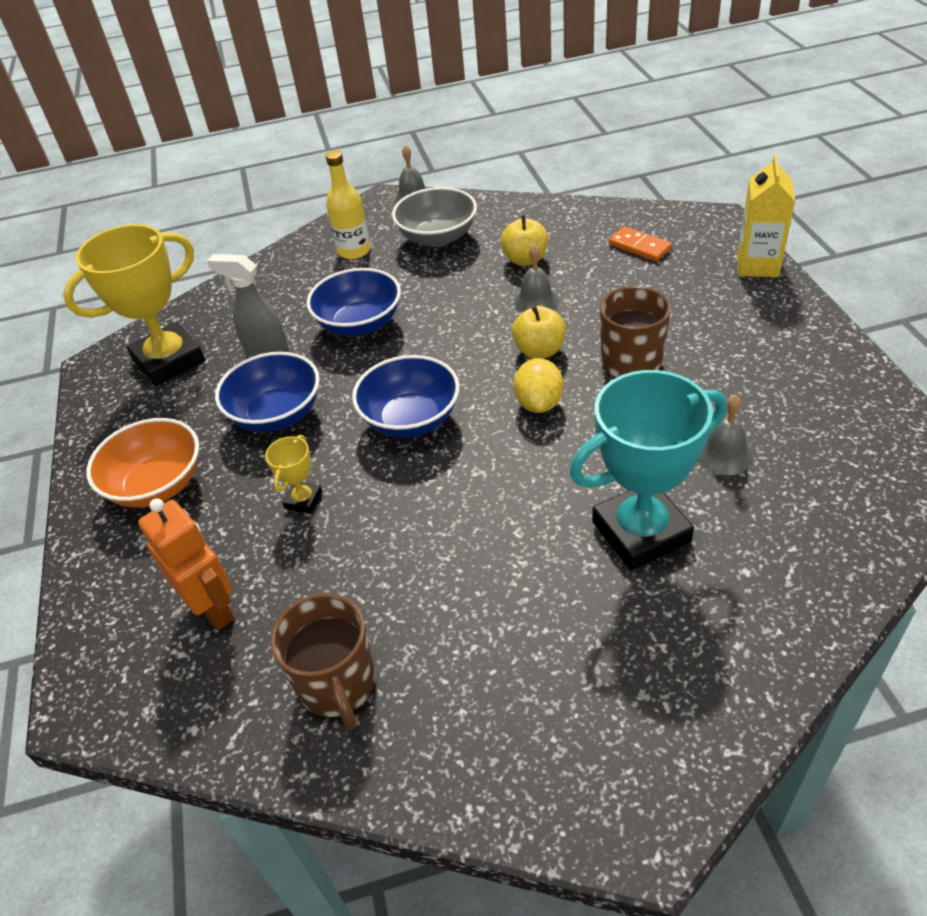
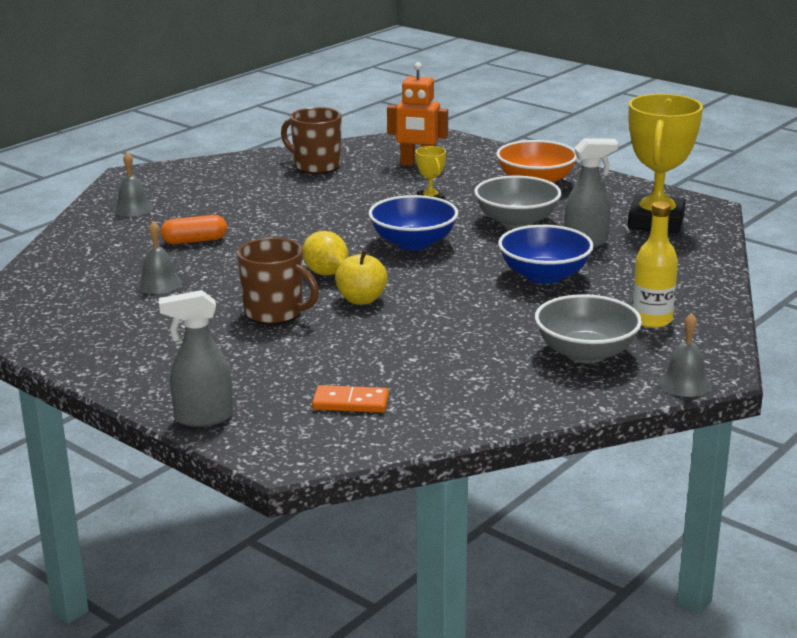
camera: 140 degrees right, 20 degrees down
(277, 414) = (516, 221): blue bowl -> grey bowl
(525, 260) = (461, 358): yellow apple -> none
(536, 301) = (406, 329): grey bell -> grey bell (133, 209)
(641, 532) = (194, 241): turquoise trophy -> orange capsule
(757, 265) = (203, 418): yellow carton -> grey spray bottle

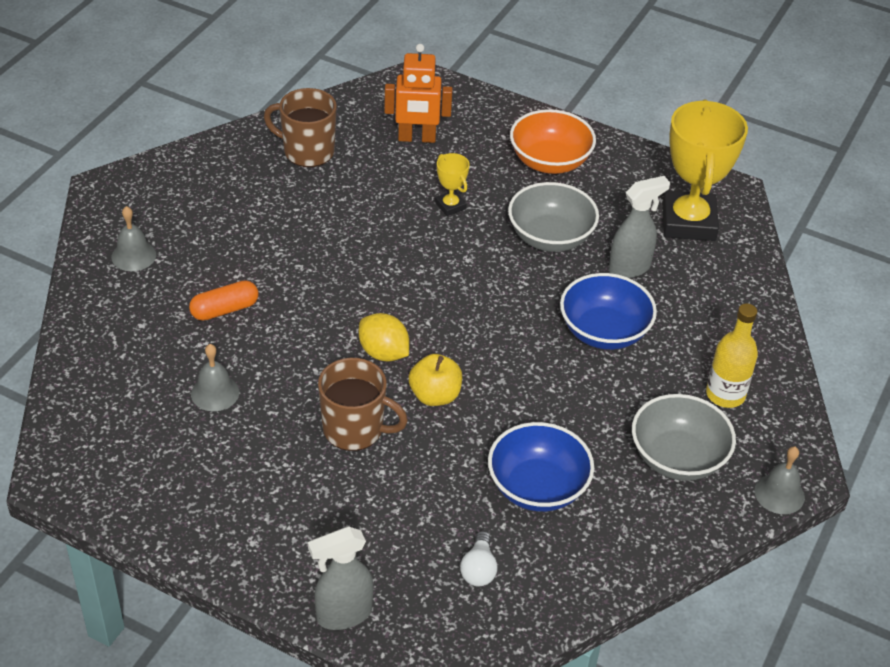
camera: 15 degrees left, 20 degrees up
(350, 403) = (478, 569): orange domino -> white light bulb
(413, 243) = (456, 288): blue bowl -> blue bowl (537, 487)

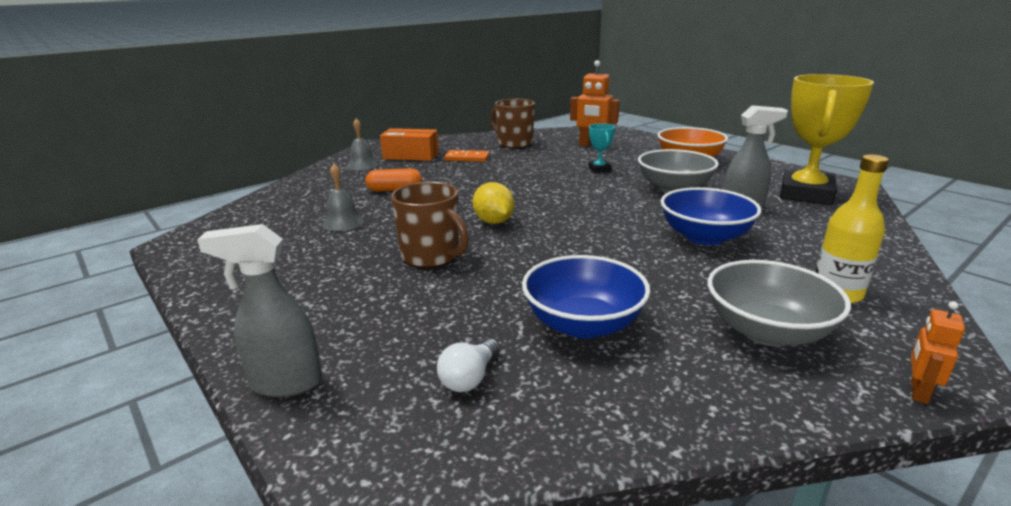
camera: 25 degrees right, 20 degrees down
(183, 215) = (411, 156): none -> orange box
(266, 208) = (467, 158): none -> orange domino
(435, 395) = (519, 249): yellow apple -> none
(450, 206) = (599, 169): yellow trophy -> turquoise trophy
(779, 494) = (918, 392): grey bell -> orange robot

